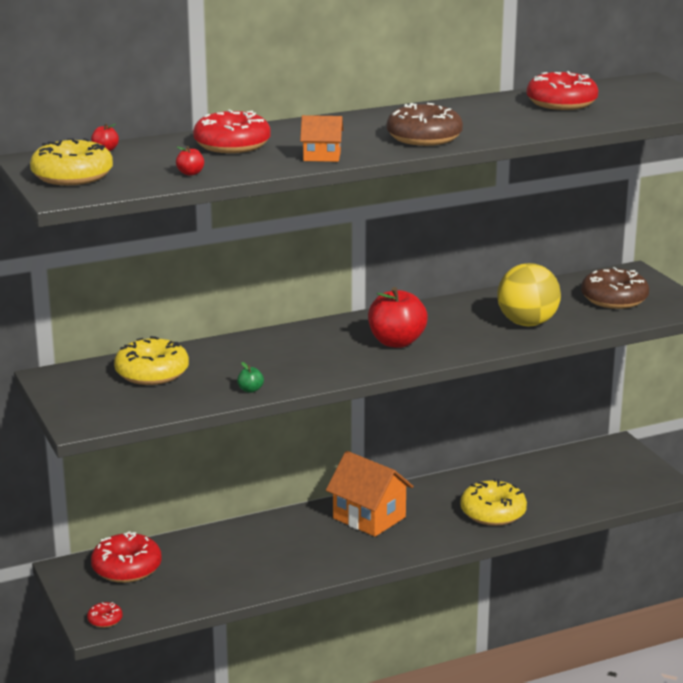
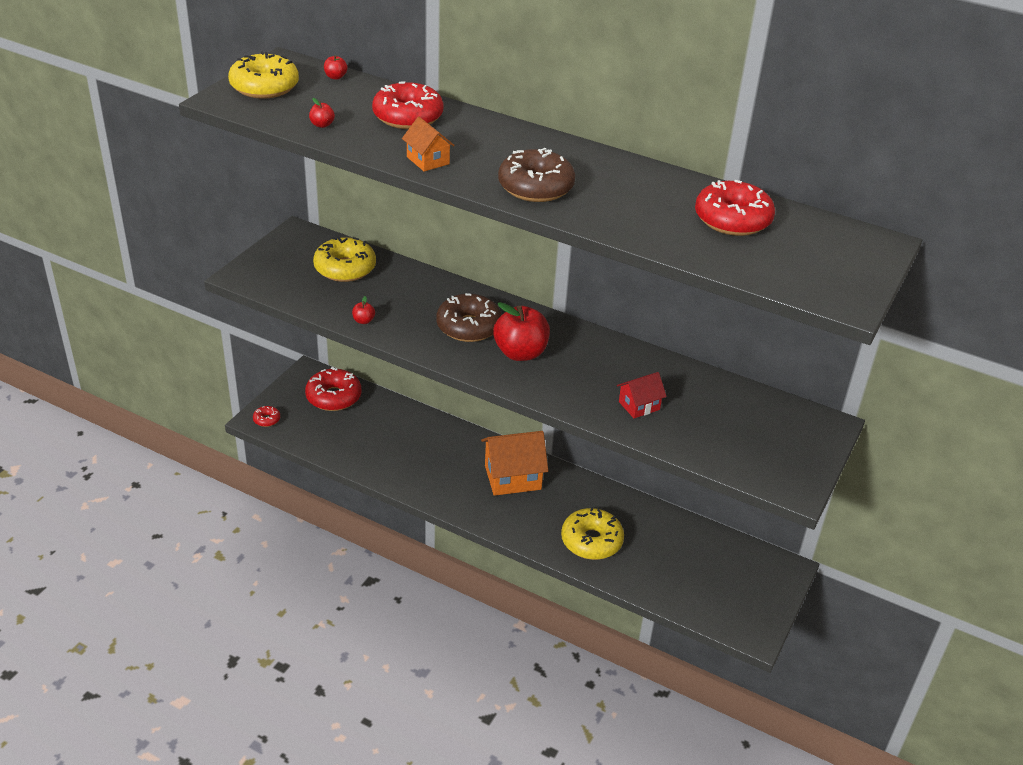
camera: 50 degrees right, 15 degrees up
(250, 390) = (363, 321): green apple -> red apple
(369, 518) = (512, 477): orange house -> orange house turned 75 degrees clockwise
(527, 323) = (639, 405): yellow ball -> red house
(614, 299) = (753, 436): brown donut -> brown donut (468, 327)

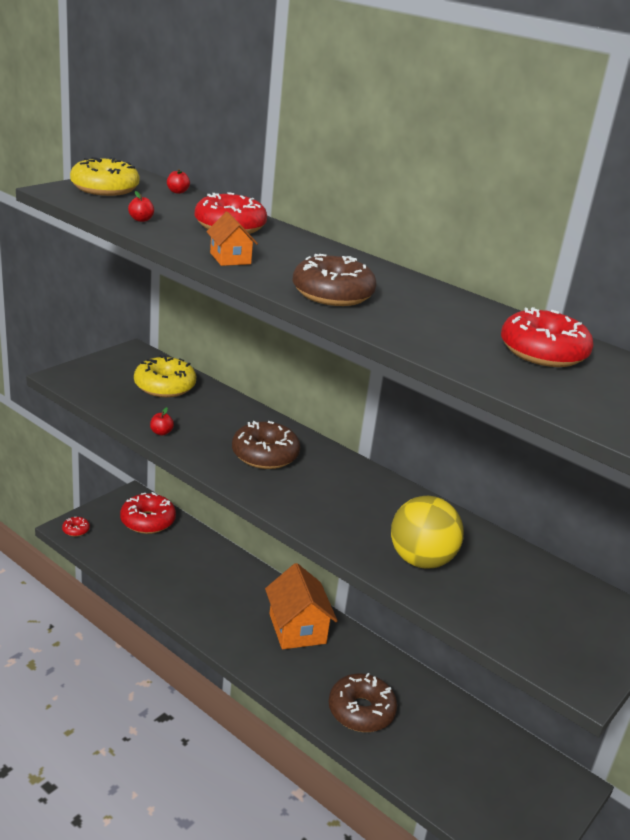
camera: 10 degrees right, 10 degrees down
(512, 477) = (297, 628): orange house -> orange house turned 75 degrees clockwise
(520, 353) = (309, 487): red apple -> none
(591, 541) = (361, 711): yellow donut -> brown donut
(639, 405) = (421, 560): red house -> yellow ball

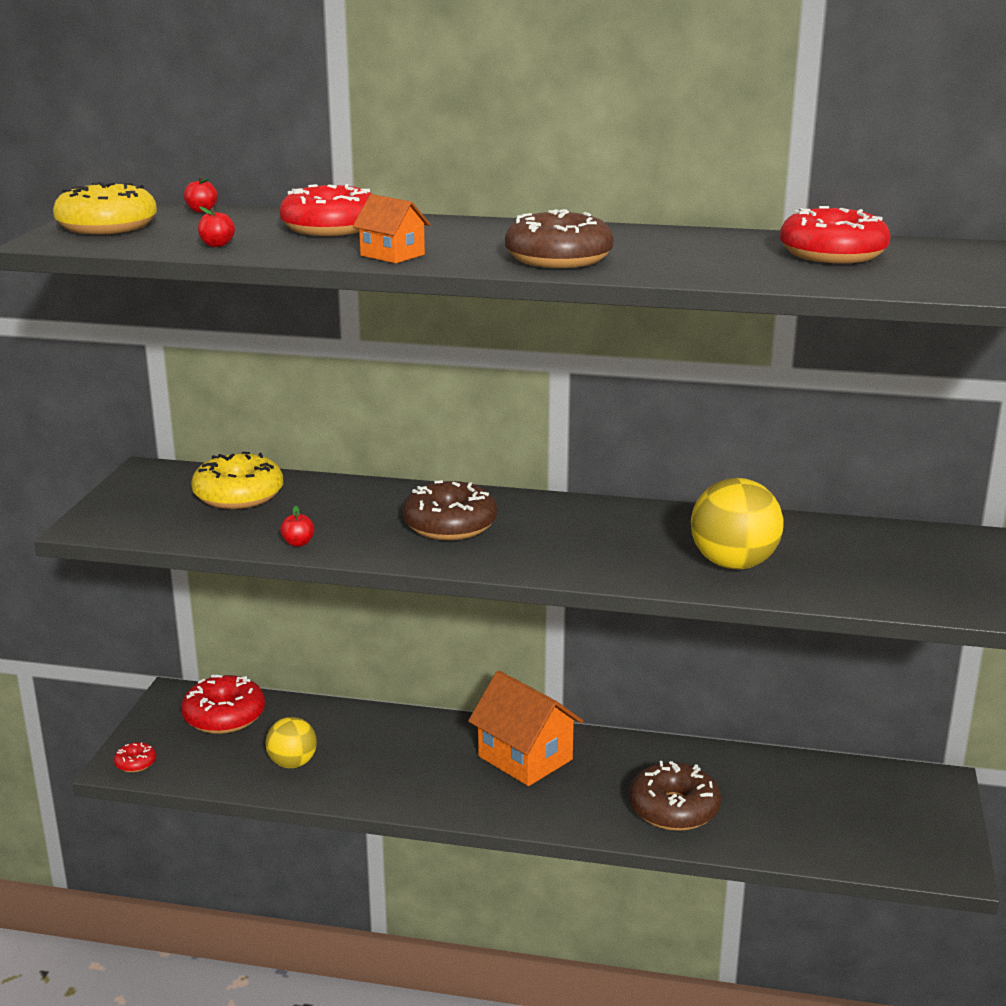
camera: 25 degrees left, 5 degrees down
(158, 569) = (292, 763): none -> yellow ball

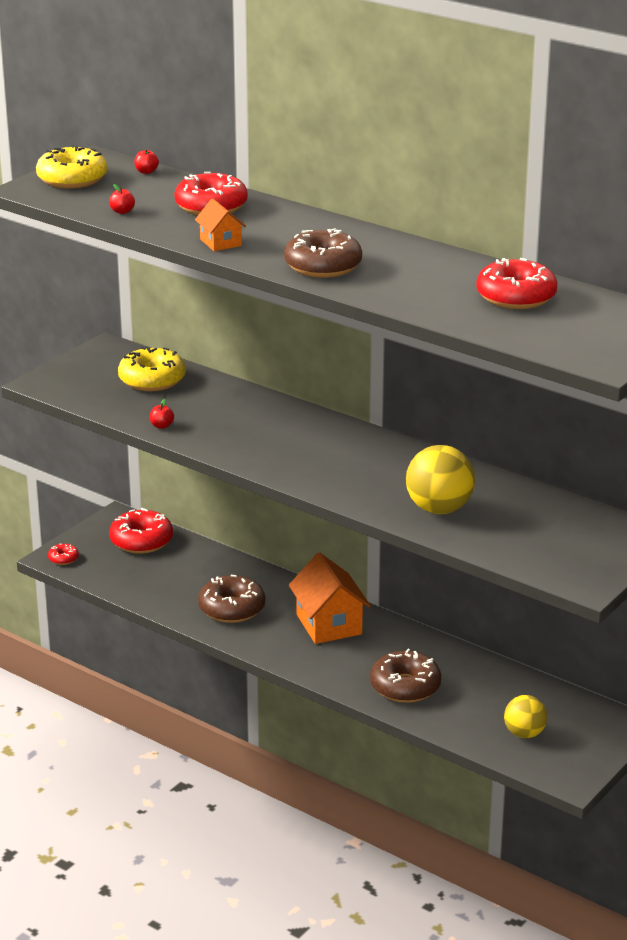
camera: 25 degrees right, 5 degrees up
(292, 763) = (165, 585): yellow ball -> yellow ball (524, 733)
(450, 525) = (273, 435): brown donut -> brown donut (232, 608)

